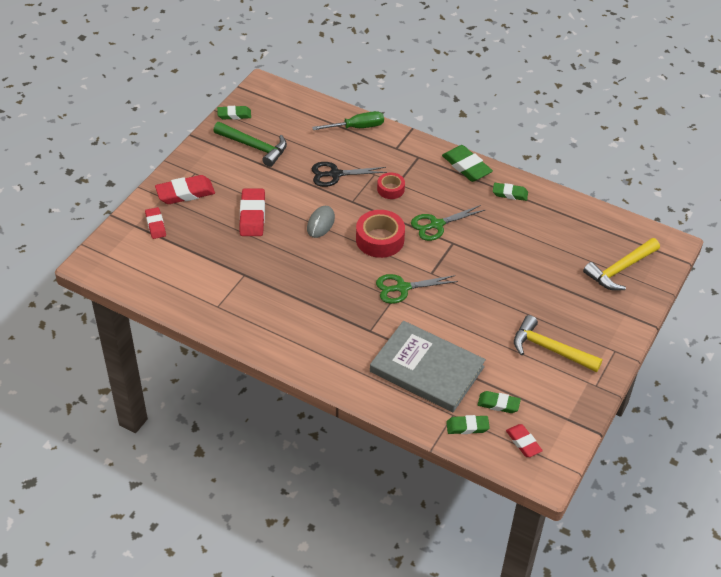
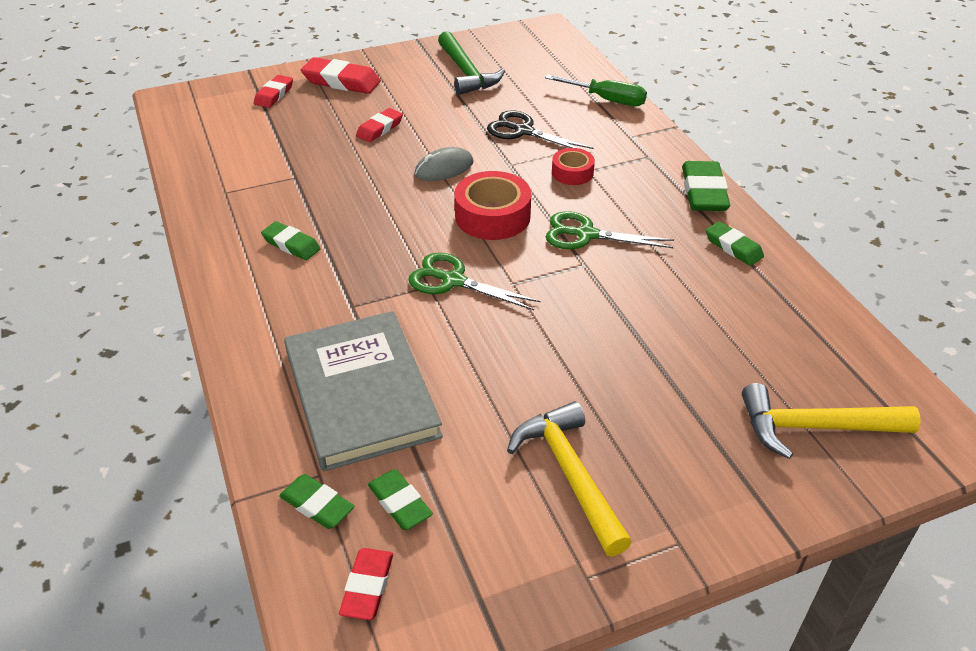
camera: 40 degrees right, 5 degrees down
(234, 115) = (482, 39): green eraser -> green eraser (291, 244)
(252, 215) = (379, 128): red eraser -> red eraser, size x0.63

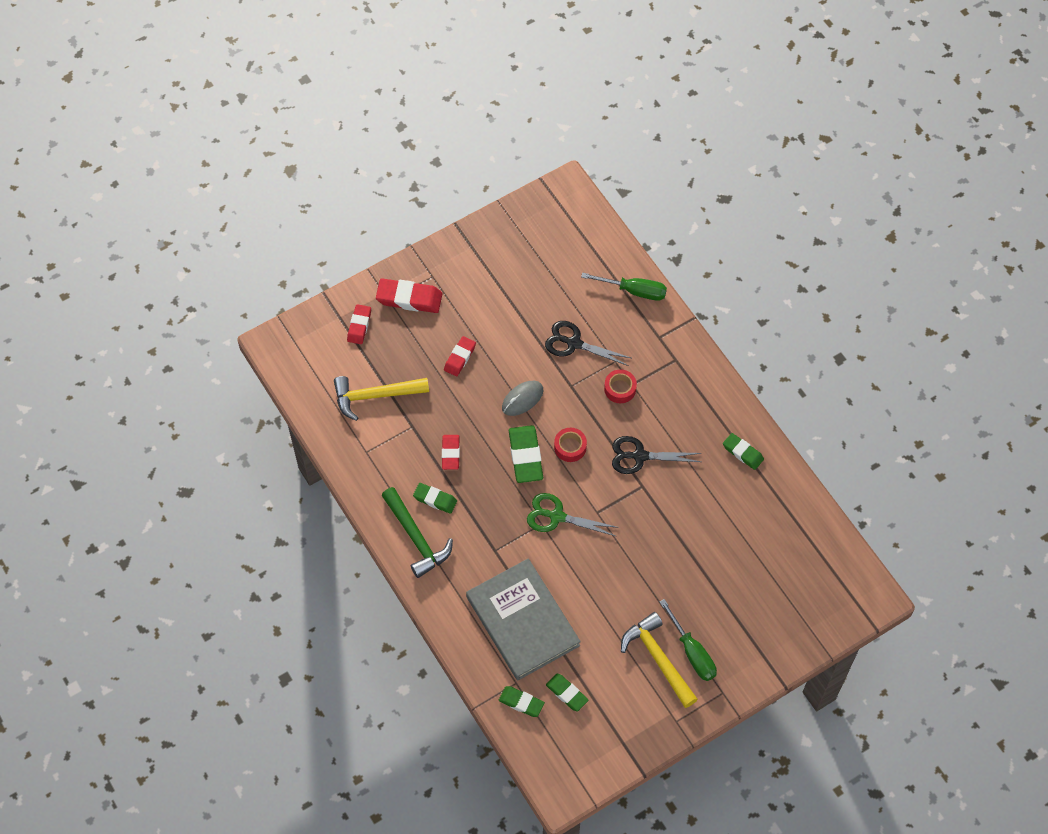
camera: 10 degrees left, 20 degrees up
(367, 587) = (563, 746): red eraser -> red eraser (450, 453)
(466, 72) = (511, 269): green hammer -> green hammer (416, 538)
(492, 216) = (570, 447): red tape -> red tape, size x0.59
(586, 235) = (639, 456): green scissors -> black scissors
(630, 473) = (692, 652): none -> green screwdriver
(704, 192) = (719, 396): green eraser -> green eraser (525, 456)
(814, 427) = (795, 602): yellow hammer -> yellow hammer (375, 396)

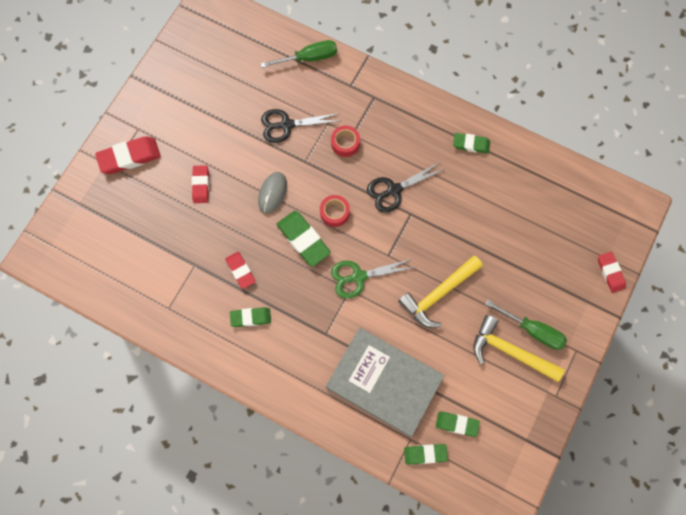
camera: 30 degrees left, 10 degrees up
(359, 326) = (100, 202): red eraser -> red eraser (610, 273)
(375, 396) = (148, 255): yellow hammer -> yellow hammer (438, 294)
(416, 538) = (254, 360): green hammer -> none

